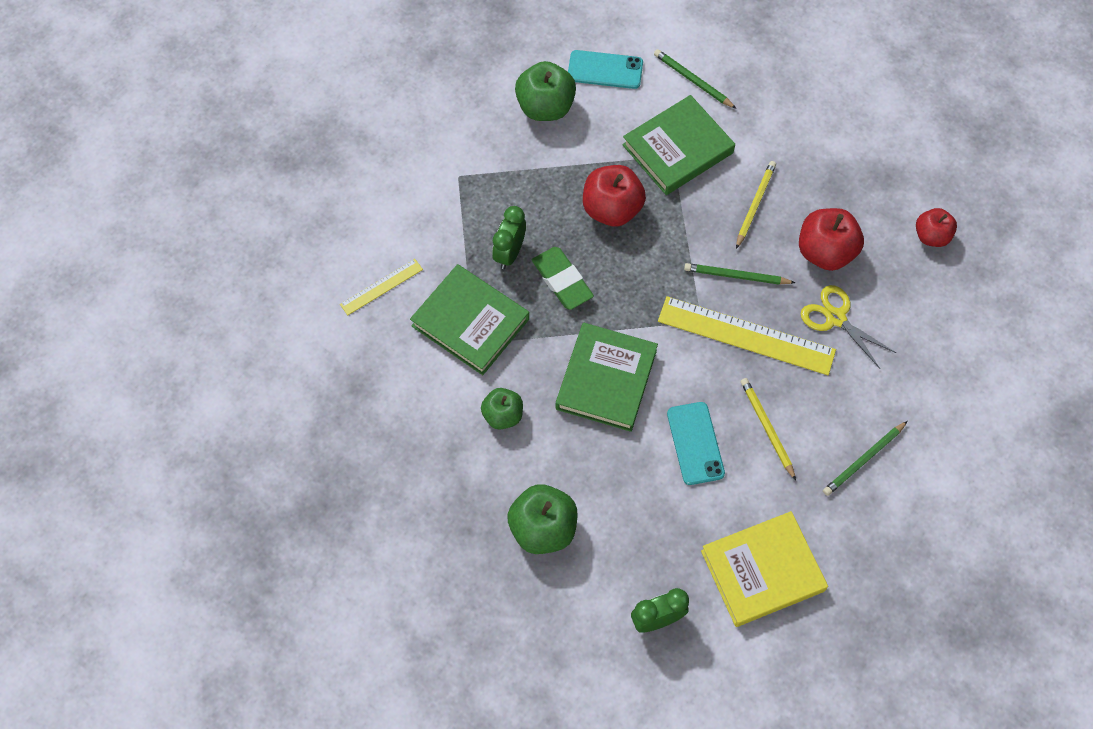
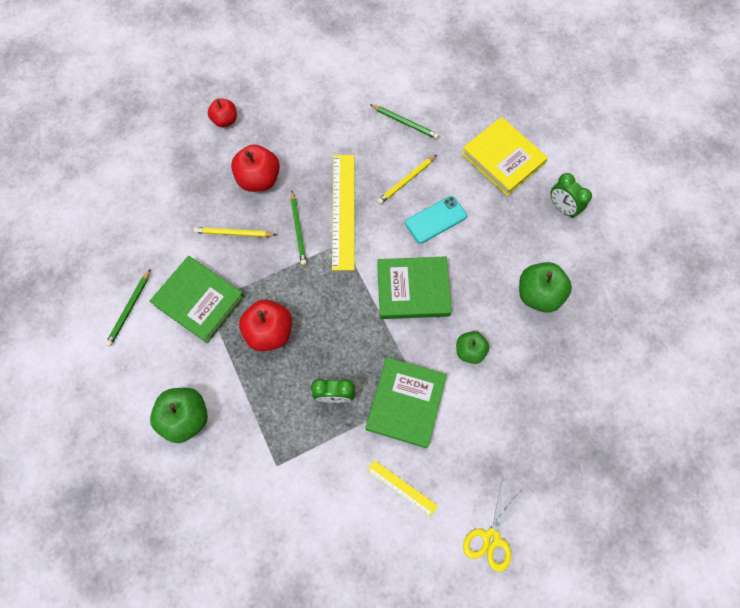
camera: 110 degrees left, 5 degrees up
(562, 280) = (345, 347): green eraser -> none
(605, 70) = (135, 381): turquoise phone -> none
(835, 318) = (309, 161): yellow scissors -> yellow scissors (491, 538)

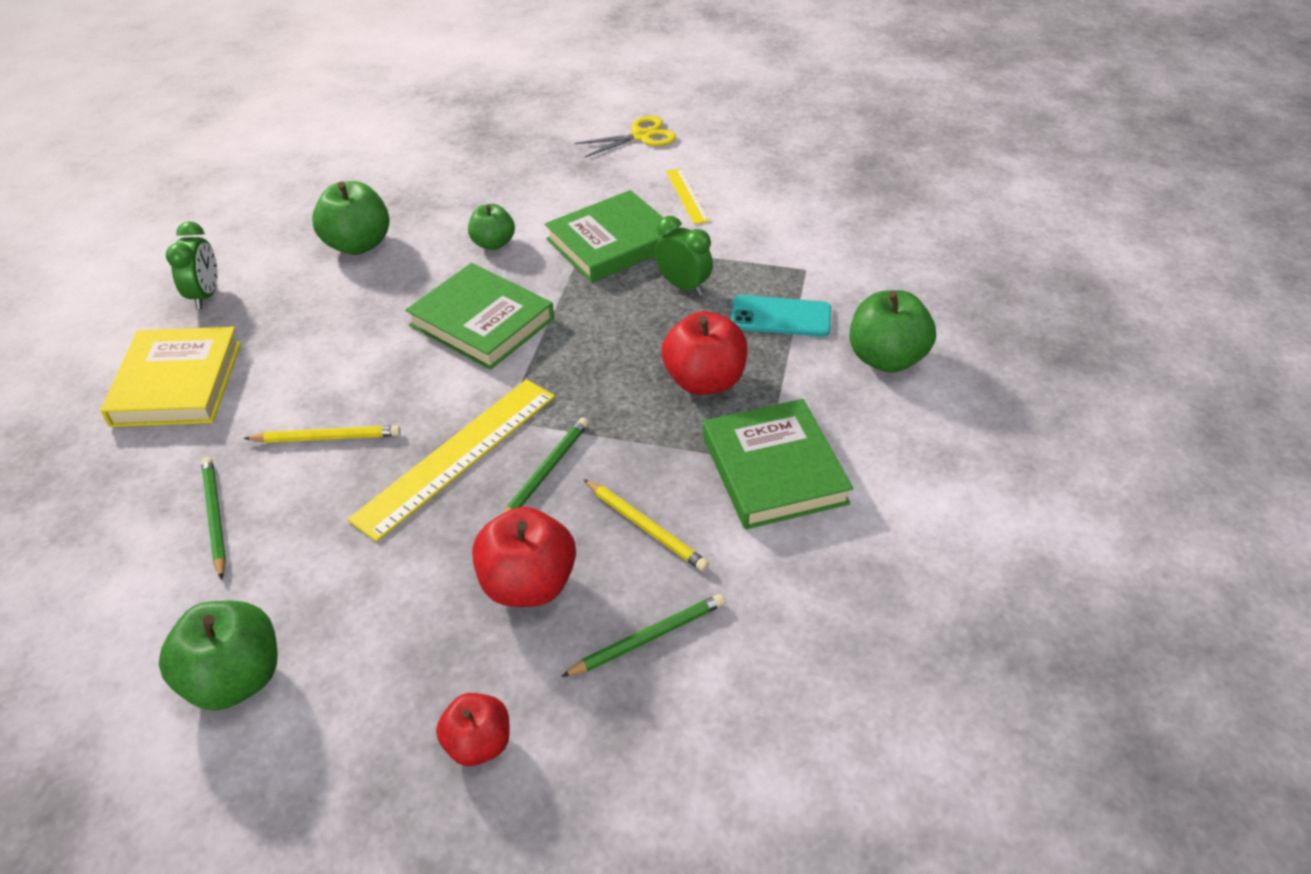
camera: 140 degrees left, 25 degrees down
(130, 309) = (892, 521): green pencil -> green pencil (647, 637)
(325, 85) = (235, 679): none -> green apple
(435, 219) = (357, 371): turquoise phone -> turquoise phone (780, 317)

